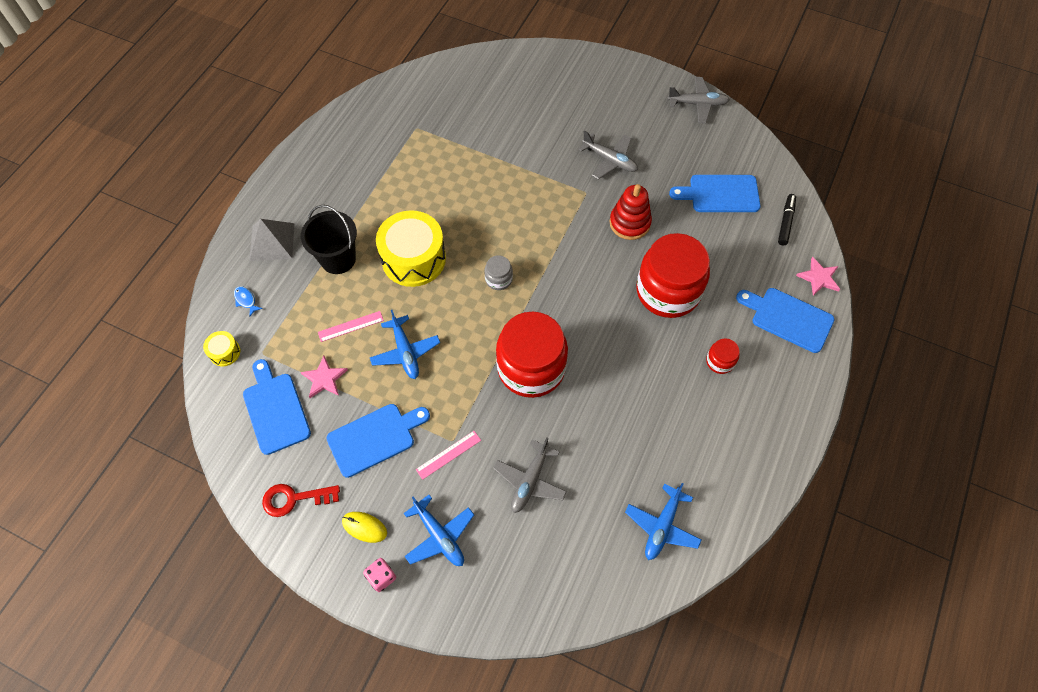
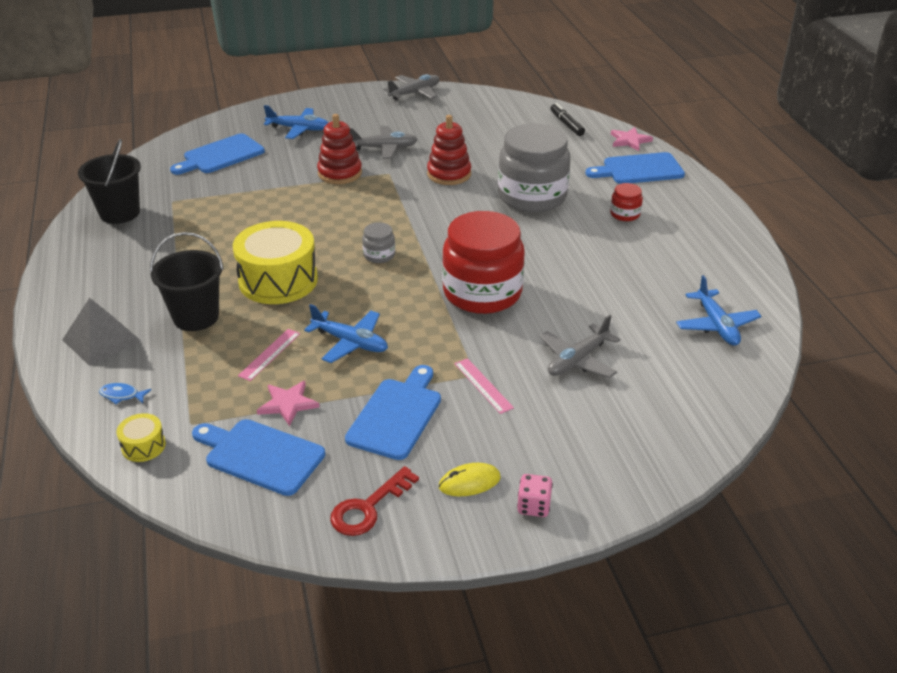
camera: 40 degrees left, 25 degrees down
(375, 119) = (120, 213): none -> black bucket
(439, 536) = (549, 443): blue plane -> blue plane (299, 129)
(448, 454) = (483, 385): pink ruler -> pink ruler turned 45 degrees counterclockwise
(530, 481) = (577, 360): grey plane -> grey plane turned 60 degrees clockwise
(551, 169) = (340, 173): none -> red stacking toy
(668, 291) = (532, 196): red jar -> grey jar
(720, 194) = (498, 130): blue cutting board -> blue cutting board (220, 155)

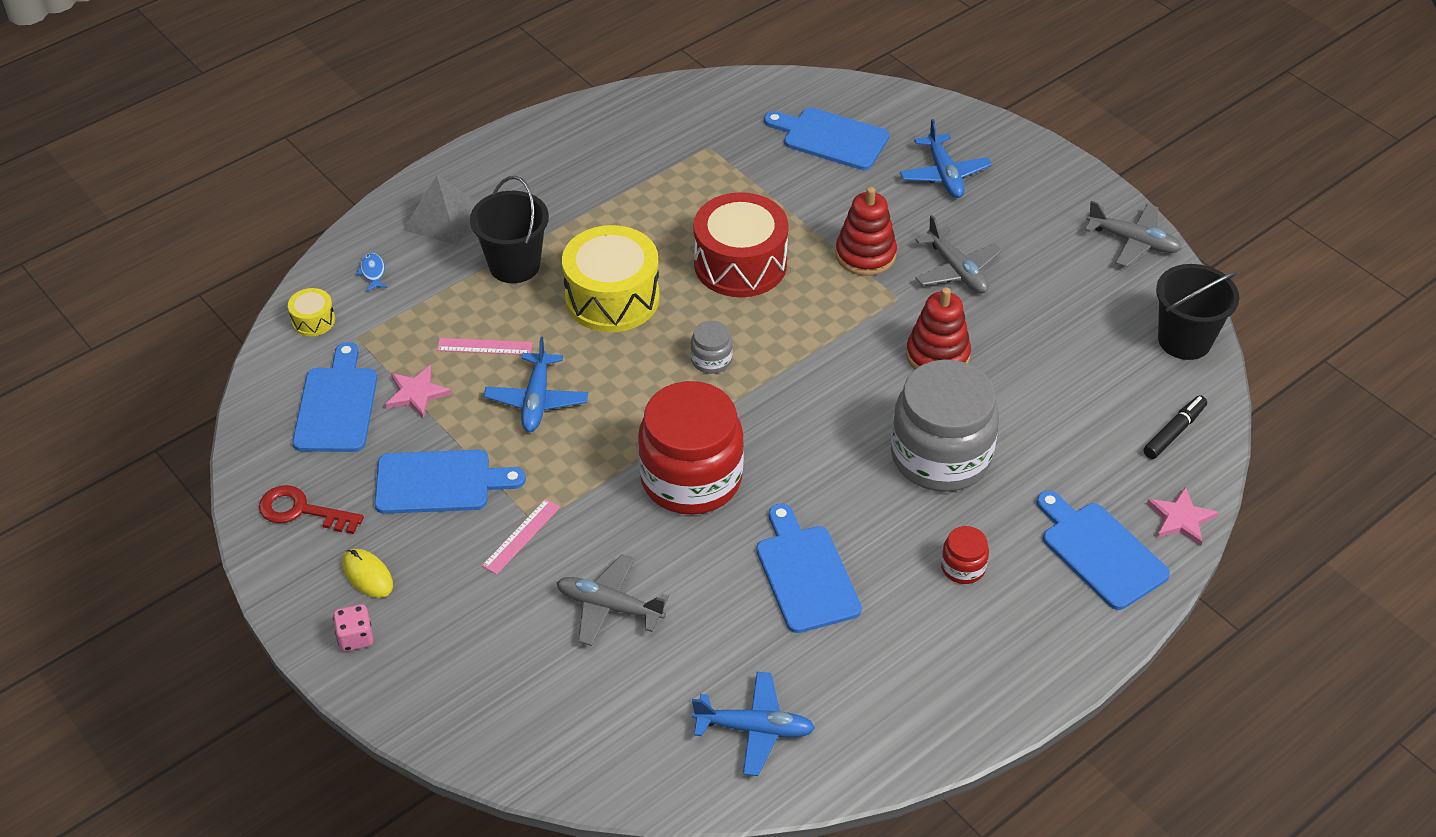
camera: 65 degrees right, 10 degrees up
(120, 213) = (659, 120): black bucket -> black bucket (1184, 340)
(300, 219) = (740, 264): none -> red drum
(597, 270) = (805, 574): none -> blue cutting board
(716, 325) = (755, 729): blue plane -> blue plane turned 135 degrees counterclockwise

